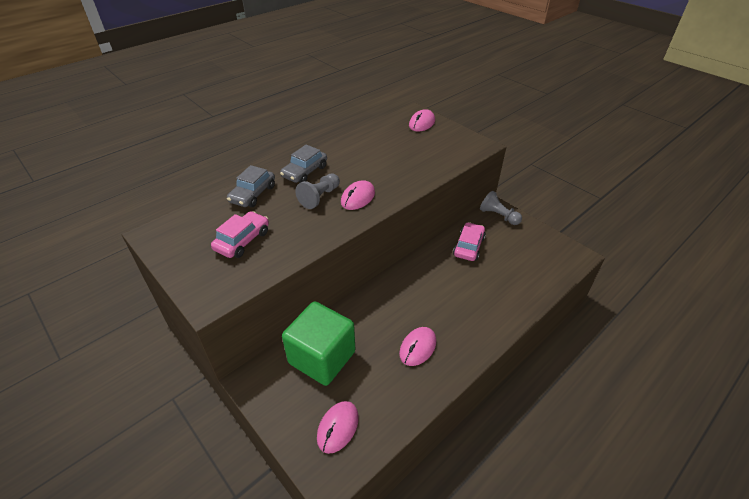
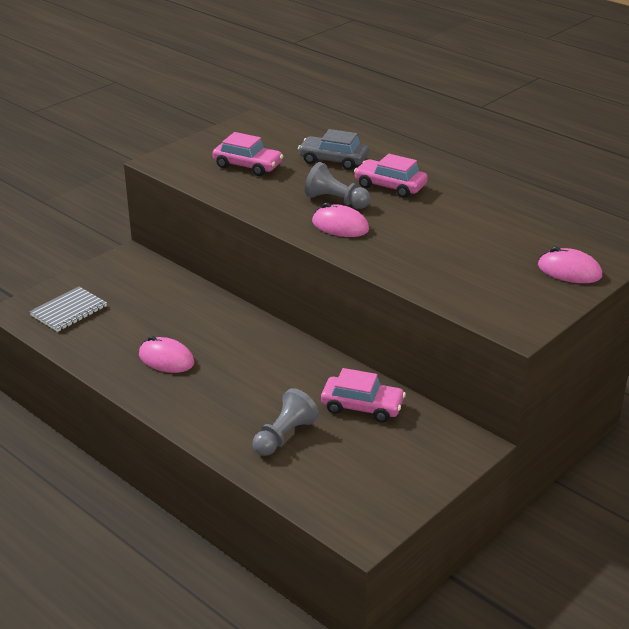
camera: 85 degrees right, 10 degrees down
(305, 172) = (390, 186): grey car -> pink car
(322, 357) = (155, 294): green cube -> none
(338, 427) = (69, 311): pink mouse -> grey notebook
(498, 216) = (452, 444): grey pawn -> grey pawn (284, 436)

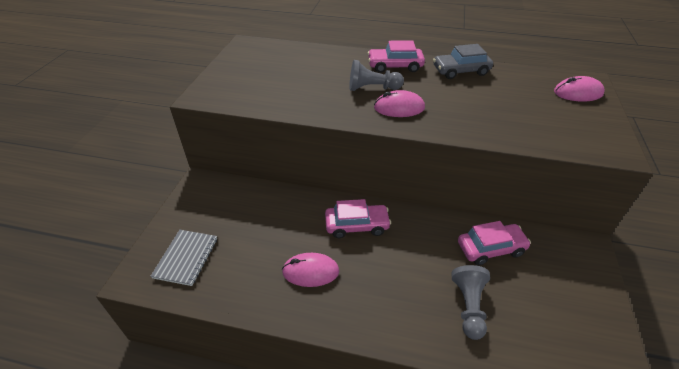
camera: 30 degrees left, 10 degrees up
(248, 165) = (277, 79): pink car -> pink car (357, 225)
(333, 160) = (335, 58): grey car -> grey car (461, 71)

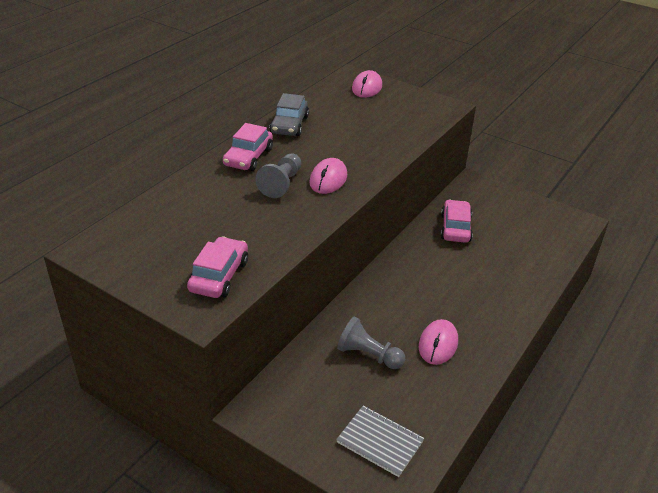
camera: 70 degrees left, 5 degrees down
(357, 225) = (393, 296): pink car -> pink car (219, 276)
(468, 306) = (506, 262): grey pawn -> grey pawn (368, 355)

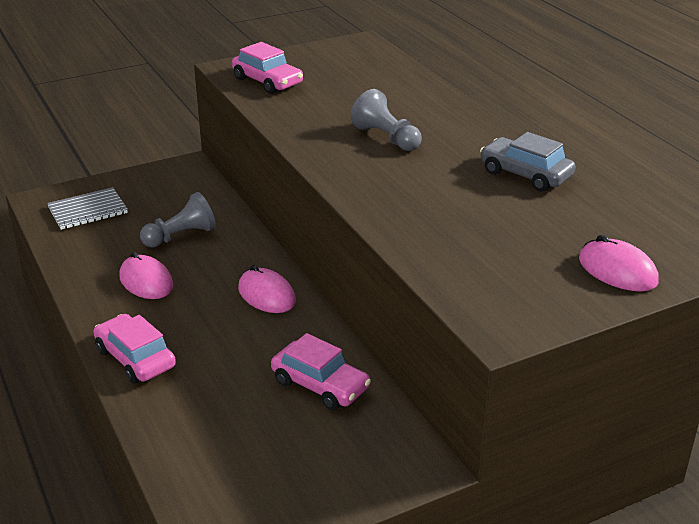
camera: 120 degrees right, 5 degrees down
(248, 157) = (461, 132): pink car -> pink car (135, 358)
(328, 179) = (370, 166): pink mouse -> pink mouse (266, 295)

